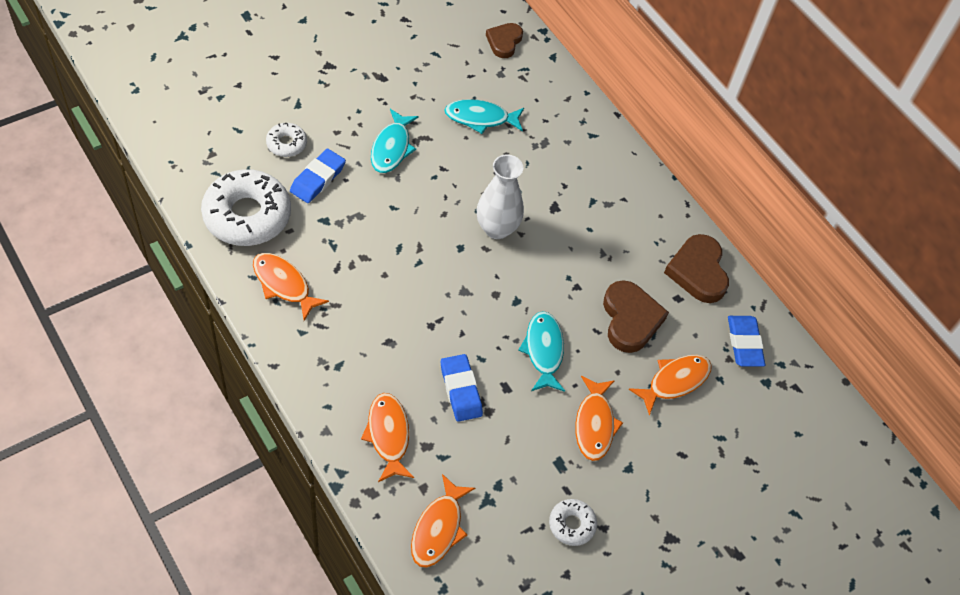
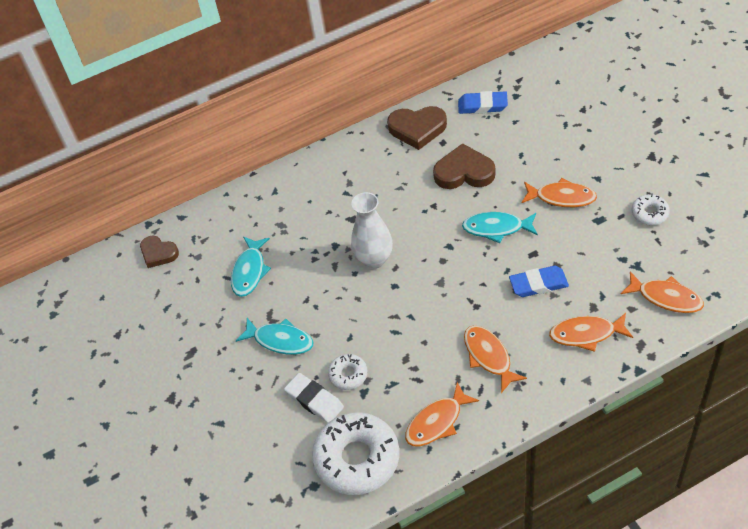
camera: 70 degrees left, 5 degrees down
(286, 144) = (269, 430): white donut -> white donut (348, 375)
(318, 179) = (314, 400): blue eraser -> white eraser
(674, 381) = (519, 148): orange fish -> orange fish (489, 357)

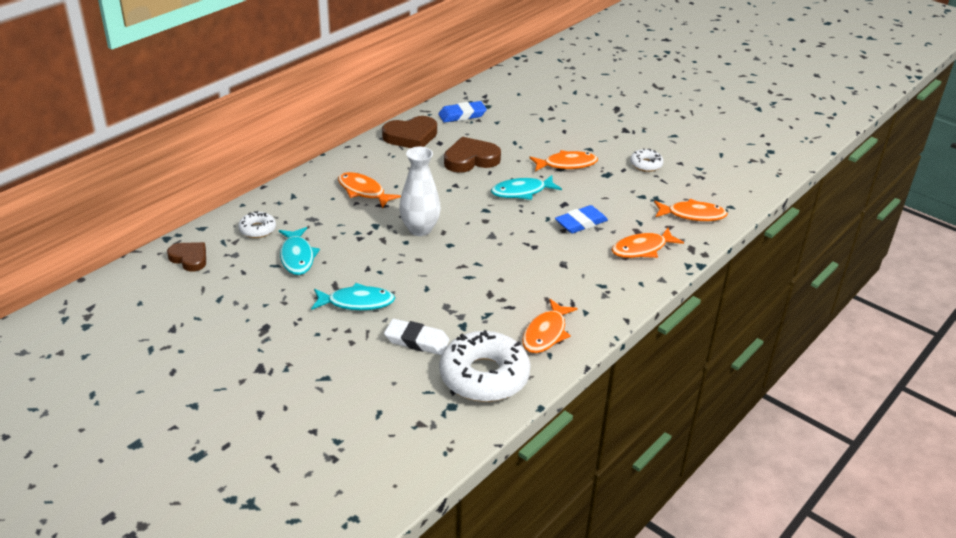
camera: 30 degrees left, 15 degrees down
(158, 253) = (189, 258): brown heart -> brown heart turned 150 degrees counterclockwise
(348, 375) = (440, 315): white donut -> white donut (257, 229)
(489, 357) = (566, 279): orange fish -> orange fish (363, 191)

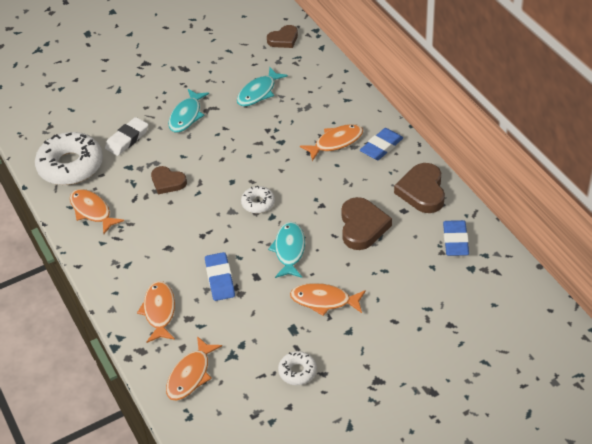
camera: 115 degrees right, 10 degrees up
(257, 229) = (305, 75): white donut -> white donut (258, 203)
(297, 257) = (258, 92): turquoise fish -> turquoise fish turned 60 degrees counterclockwise
(360, 165) = (381, 147): none -> blue eraser
(420, 229) = (262, 167): white vase -> none
(473, 288) = (167, 182): none -> brown heart
(566, 164) = (324, 300): orange fish -> orange fish turned 90 degrees clockwise

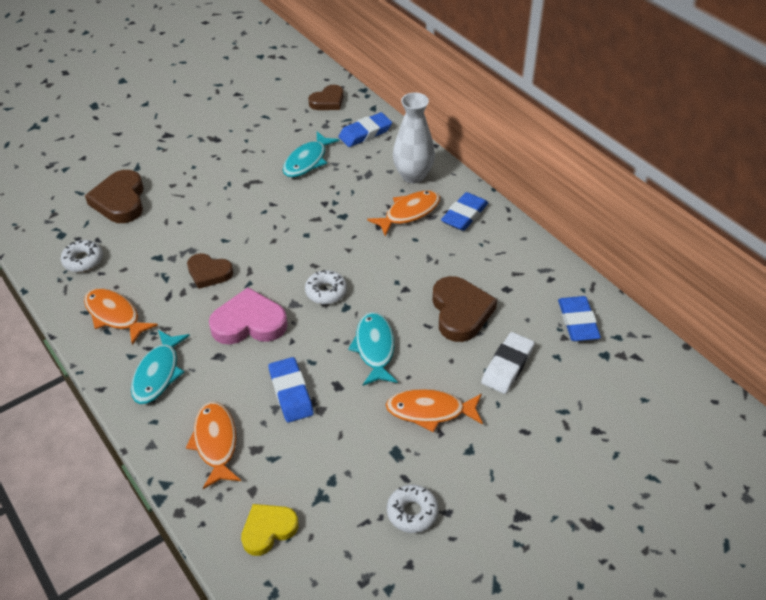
camera: 10 degrees left, 0 degrees up
(71, 166) = (83, 260): white donut -> white donut, size x0.48
(127, 139) = (153, 224): white eraser -> white eraser (507, 366)
(186, 116) = (224, 192): turquoise fish -> turquoise fish (158, 373)
(190, 375) = (268, 530): orange fish -> yellow heart
(194, 224) = (249, 323): none -> pink heart
(311, 70) = (365, 133): none -> blue eraser
(345, 110) = (413, 175): none -> white vase
(422, 191) = (524, 264): brown heart -> brown heart (120, 201)

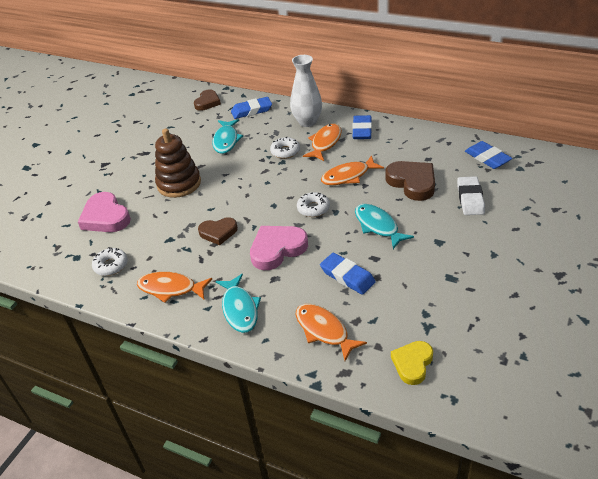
camera: 25 degrees left, 5 degrees down
(120, 201) = (105, 217): brown heart -> pink heart
(218, 194) = (179, 184): none -> brown stacking toy
(365, 133) = (251, 111): blue eraser -> blue eraser turned 45 degrees clockwise
(412, 512) = (494, 305): white donut -> white donut (285, 151)
(430, 411) = (448, 244): orange fish -> orange fish (348, 176)

